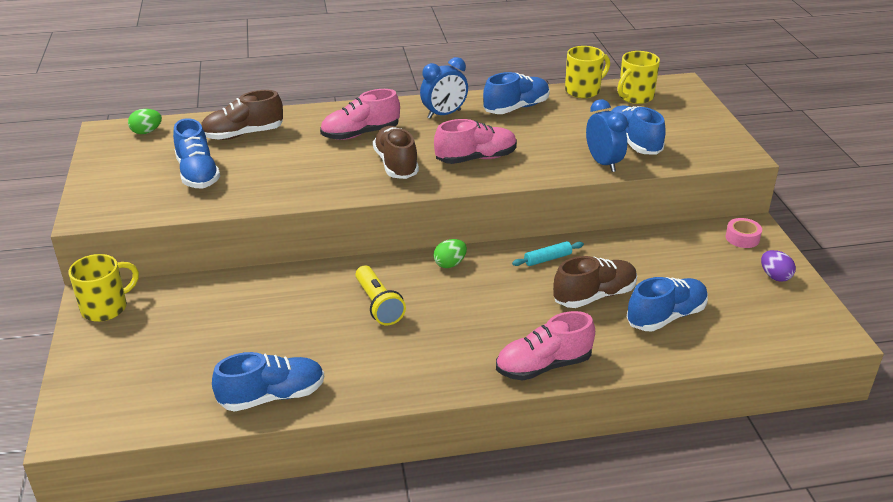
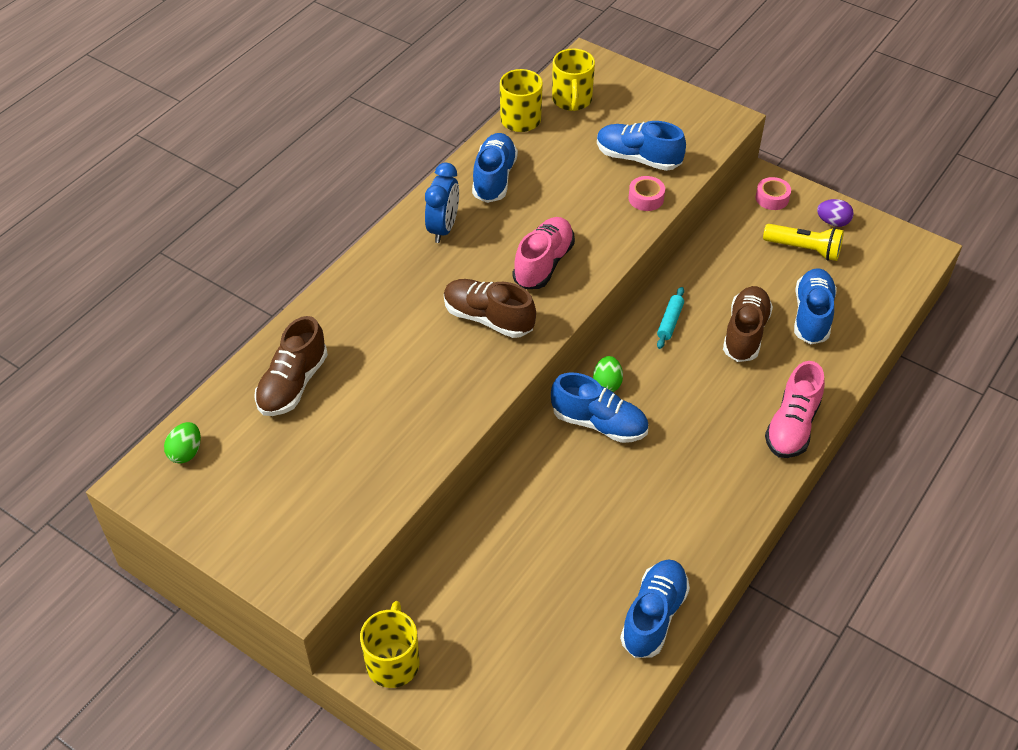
camera: 45 degrees left, 15 degrees up
(197, 174) = (327, 462): blue shoe -> blue shoe (599, 423)
(360, 134) = (404, 304): pink shoe -> none
(378, 305) = (610, 468): yellow flashlight -> yellow flashlight (804, 249)
(603, 163) = (646, 198): blue clock -> pink tape

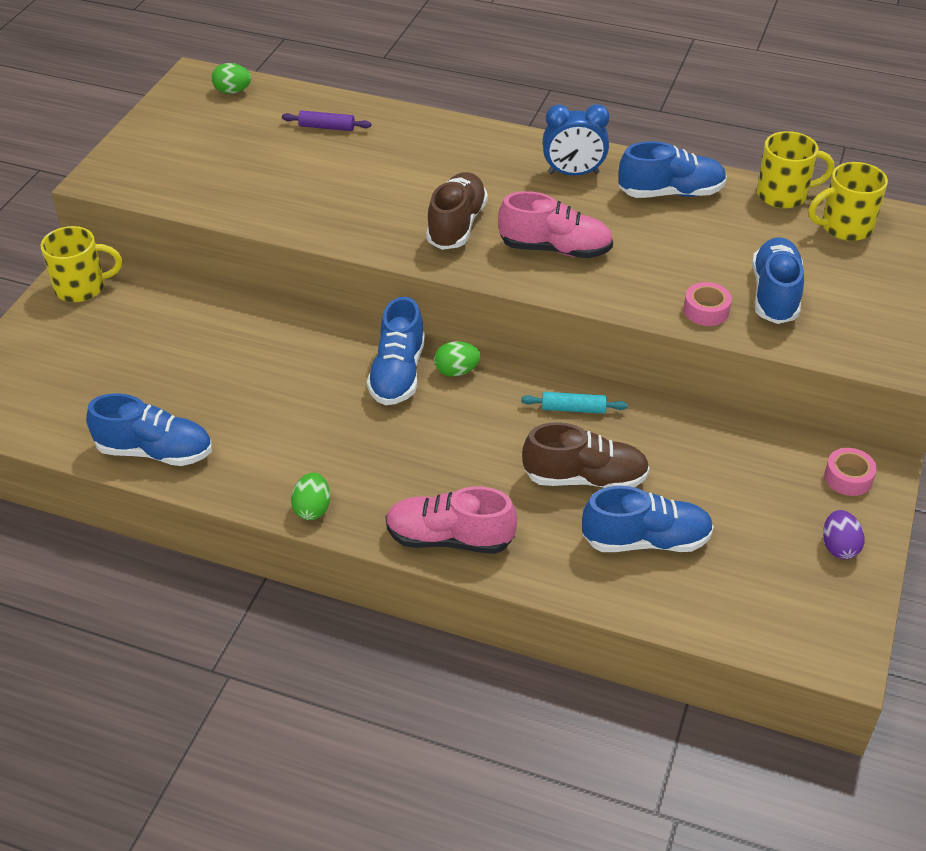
camera: 75 degrees right, 5 degrees down
(293, 384) = (326, 127): brown shoe -> purple rolling pin
(745, 508) = (312, 509): none -> green egg
(804, 249) = (767, 521): yellow flashlight -> none

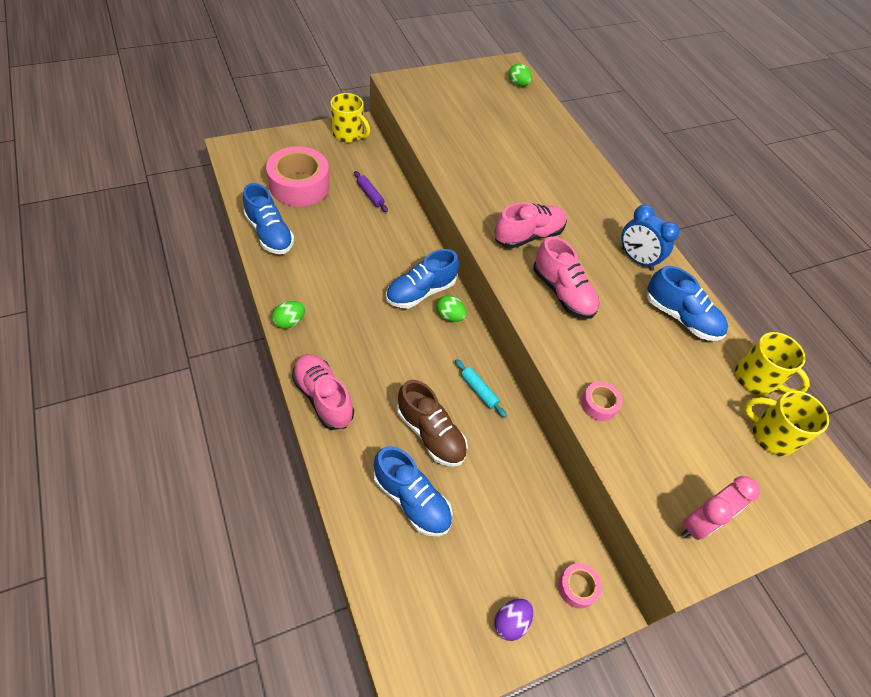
camera: 40 degrees right, 10 degrees up
(110, 380) = (299, 185): none -> pink tape
(326, 127) = (537, 134): purple rolling pin -> purple rolling pin (370, 195)
(456, 225) = (528, 235): brown shoe -> pink shoe
(774, 294) = (658, 434): blue shoe -> none
(881, 330) = (699, 523): none -> pink clock

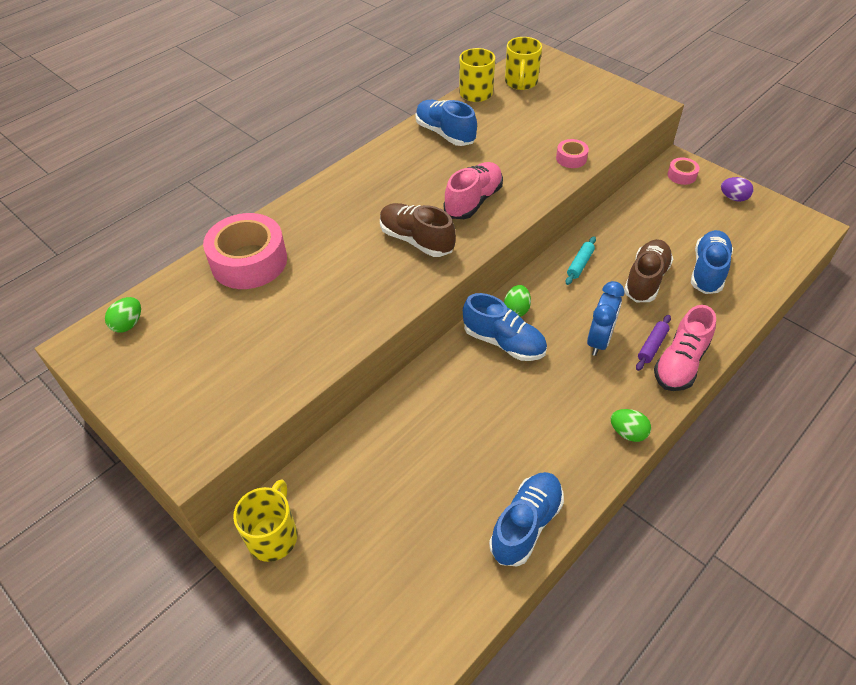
camera: 105 degrees left, 5 degrees down
(299, 185) = (419, 540): pink tape -> pink tape (249, 261)
(370, 195) = (387, 450): purple rolling pin -> purple rolling pin (652, 346)
(528, 235) = (416, 240): pink shoe -> brown shoe
(636, 259) = (394, 167): blue clock -> blue clock (599, 341)
(680, 317) = (445, 133): blue shoe -> blue shoe turned 60 degrees counterclockwise
(699, 523) = (619, 102): pink clock -> none

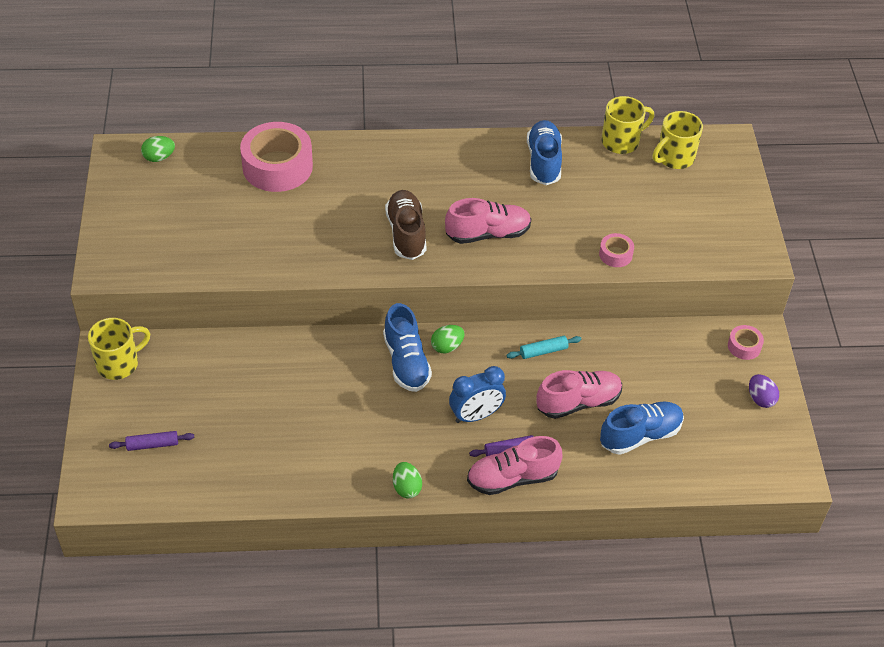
camera: 40 degrees right, 0 degrees up
(393, 581) = (152, 444): none -> purple rolling pin
(526, 525) = (266, 482): blue shoe -> none
(646, 280) = (578, 402): brown shoe -> pink shoe

